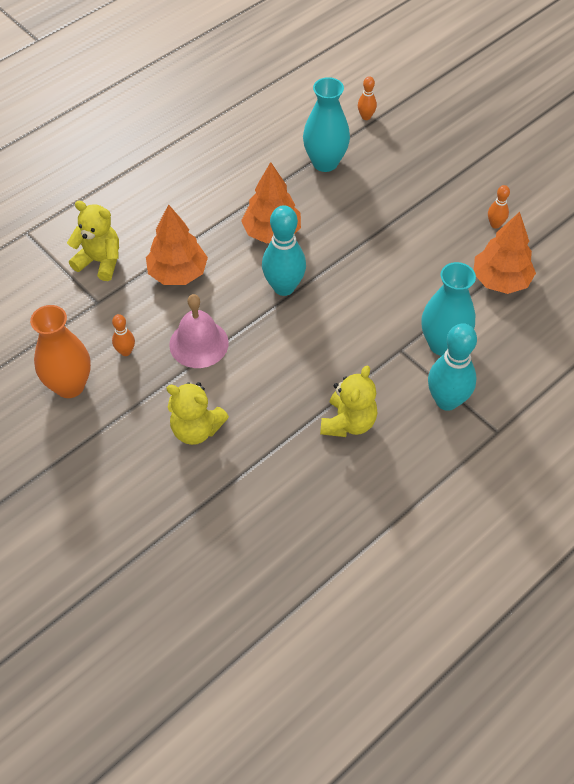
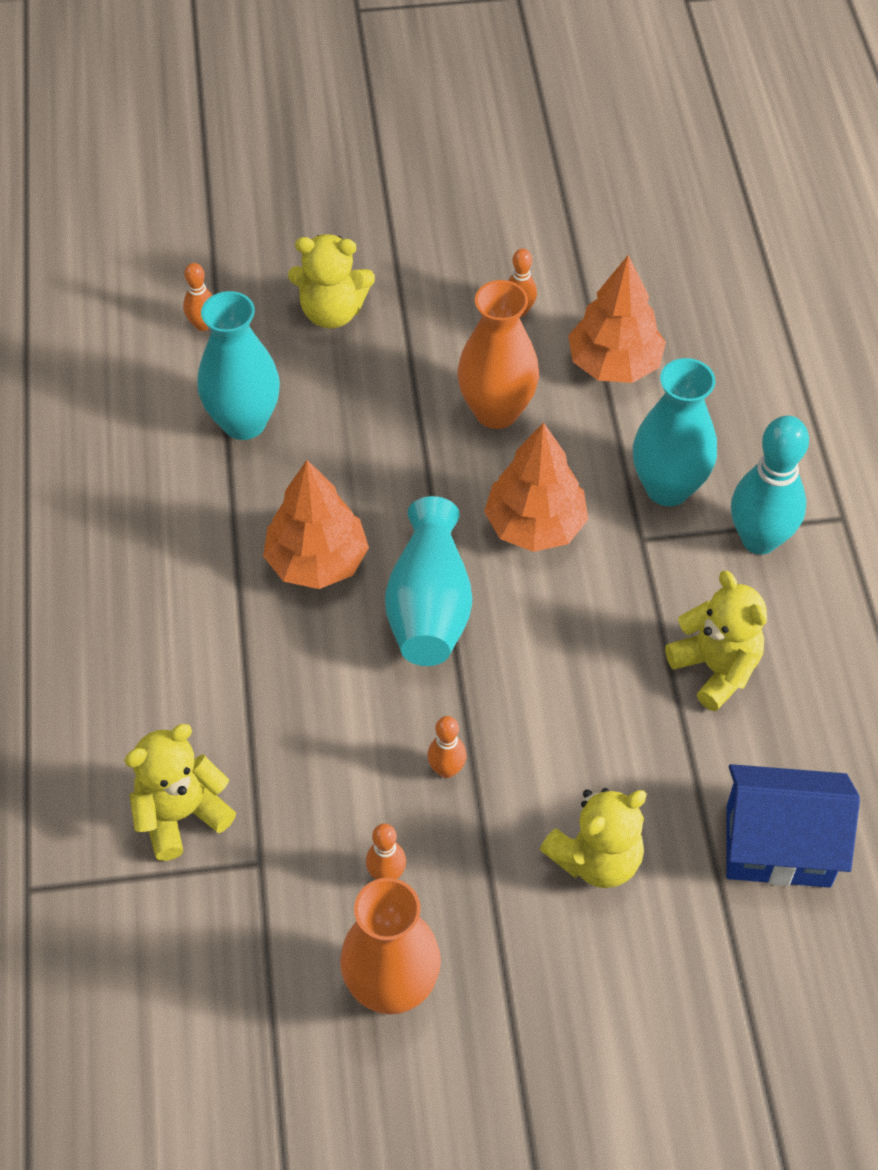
camera: 55 degrees left, 0 degrees up
(178, 273) = (293, 723): orange tree -> orange tree (535, 525)
(199, 343) = (446, 769): pink bell -> orange bowling pin
(263, 504) = (778, 846): none -> blue house
(284, 287) = (429, 606): turquoise bowling pin -> turquoise vase
(420, 156) = (332, 312): none -> yellow teddy bear
(423, 250) = (496, 411): none -> orange vase

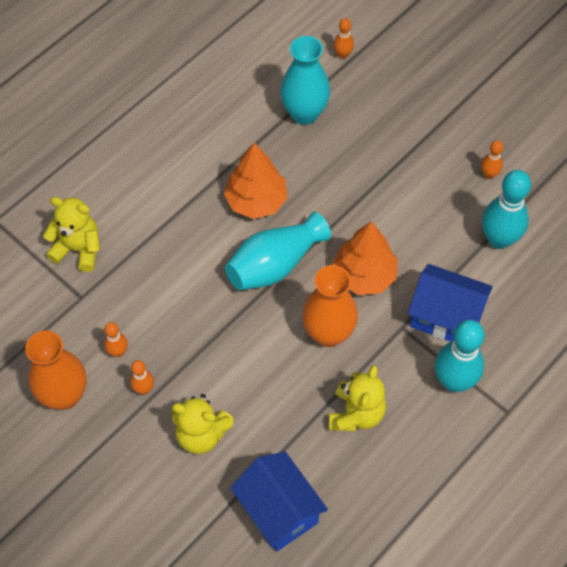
camera: 50 degrees right, 5 degrees up
(332, 312) = (404, 99): yellow teddy bear -> none
(446, 769) = (193, 336): orange bowling pin -> orange bowling pin (144, 389)
(496, 411) = (416, 210): orange vase -> orange vase (328, 333)
(614, 364) = (499, 239): orange tree -> turquoise bowling pin
(668, 488) = (445, 317): turquoise vase -> blue house

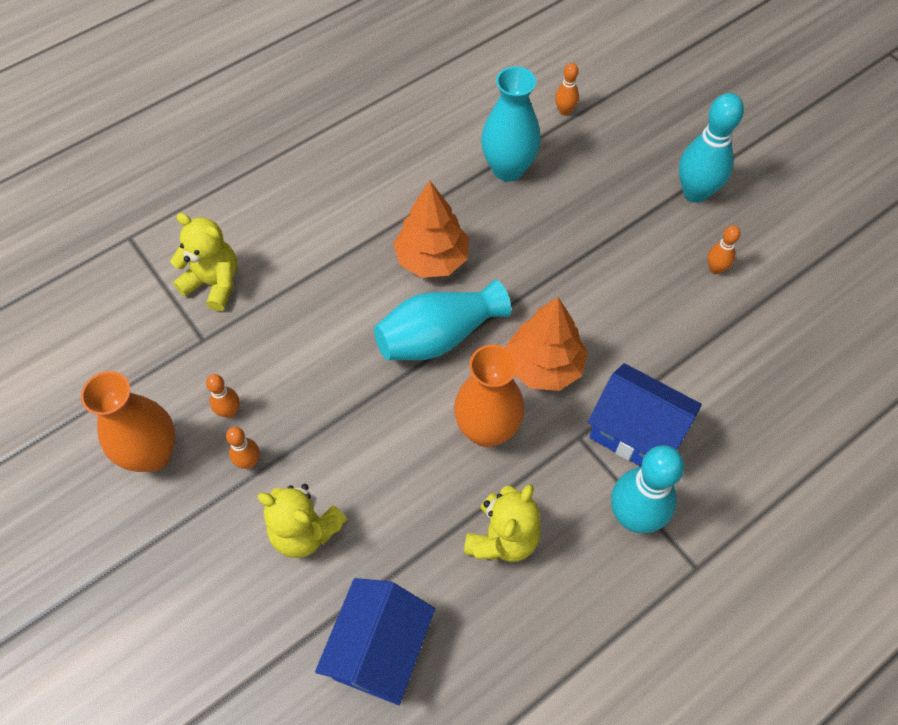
camera: 10 degrees right, 0 degrees up
(279, 511) = (379, 650): blue house -> blue house turned 45 degrees clockwise
(499, 239) = (716, 347): turquoise bowling pin -> turquoise bowling pin (695, 193)

